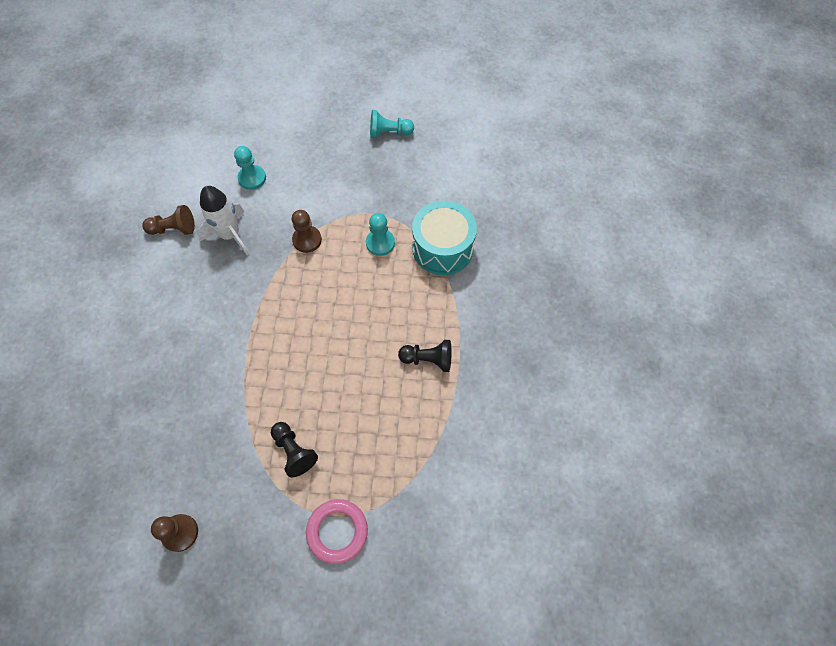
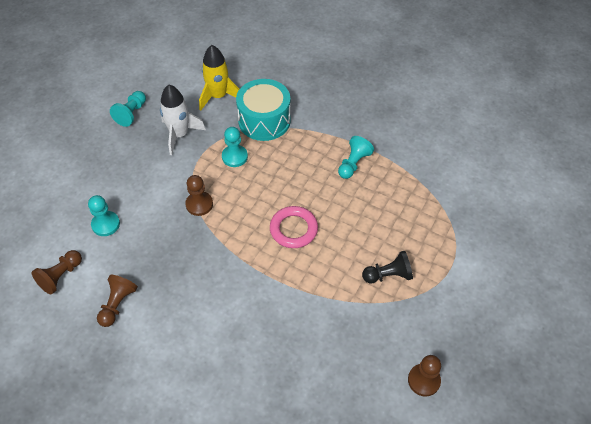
camera: 65 degrees left, 10 degrees down
(186, 174) = (61, 276): none -> brown pawn
(230, 235) = (156, 260): white rocket -> white rocket (179, 135)
(337, 531) = (464, 267): pink ring -> pink ring (293, 229)
(428, 359) = (353, 164): black pawn -> turquoise pawn
(453, 192) = (218, 96): none -> yellow rocket

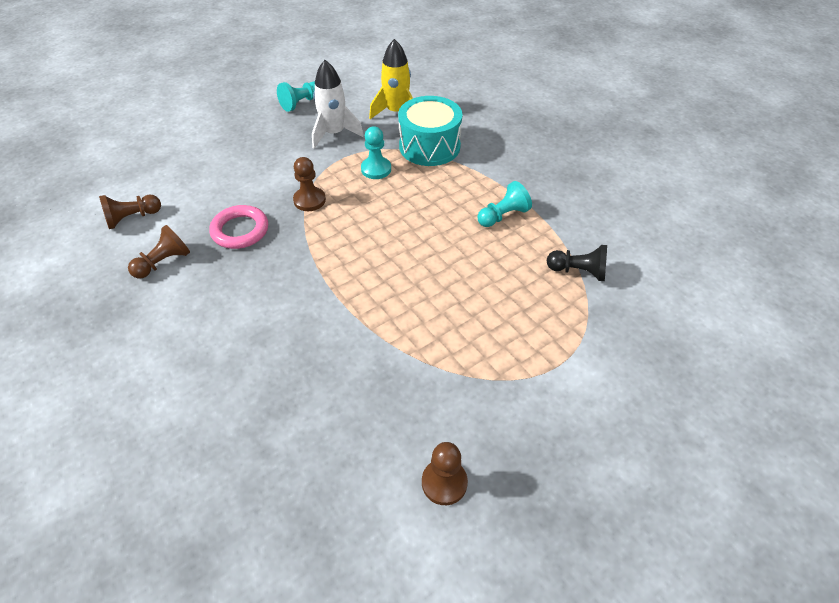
camera: 25 degrees right, 5 degrees down
(105, 224) = (207, 188): turquoise pawn -> none
(293, 229) = (392, 257): pink ring -> pink ring (240, 230)
(388, 275) = (473, 344): black pawn -> black pawn (578, 271)

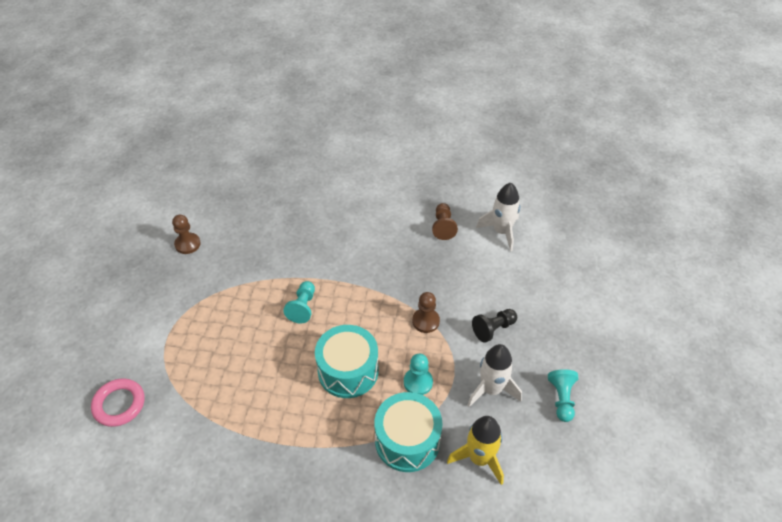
camera: 135 degrees right, 0 degrees up
(132, 218) = (501, 232): brown pawn -> white rocket
(240, 230) = (434, 271): pink ring -> pink ring (119, 404)
(418, 211) = (348, 371): none -> turquoise drum
(503, 216) = (285, 415): turquoise pawn -> turquoise pawn (303, 307)
(578, 271) = (196, 408): black pawn -> black pawn (493, 329)

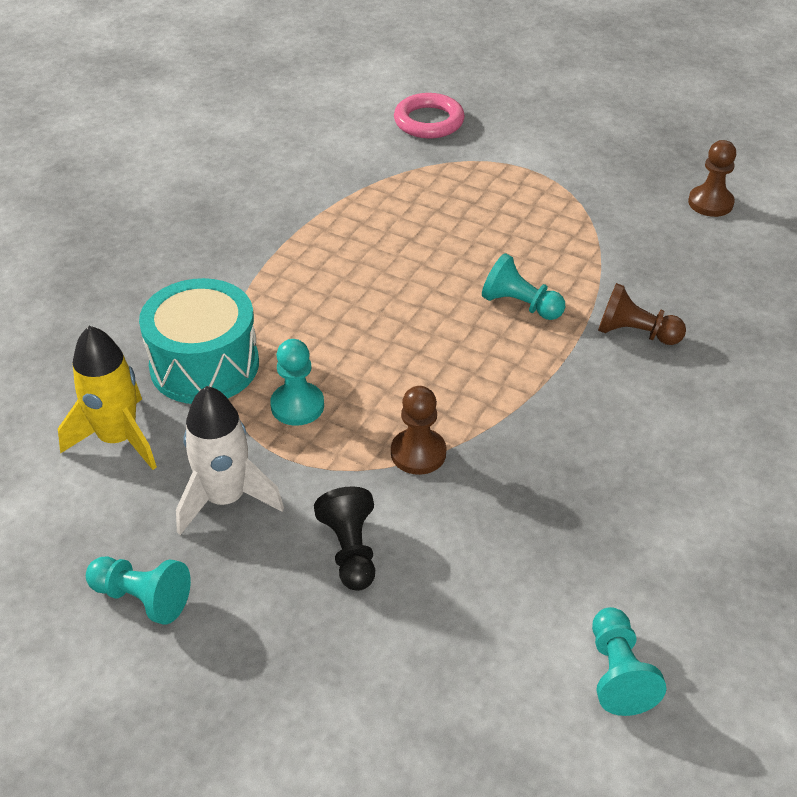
camera: 110 degrees right, 5 degrees down
(348, 371) = (366, 330): turquoise drum -> none
(443, 227) = (665, 561): brown pawn -> brown pawn (635, 333)
(501, 232) = (618, 673): white rocket -> turquoise pawn

